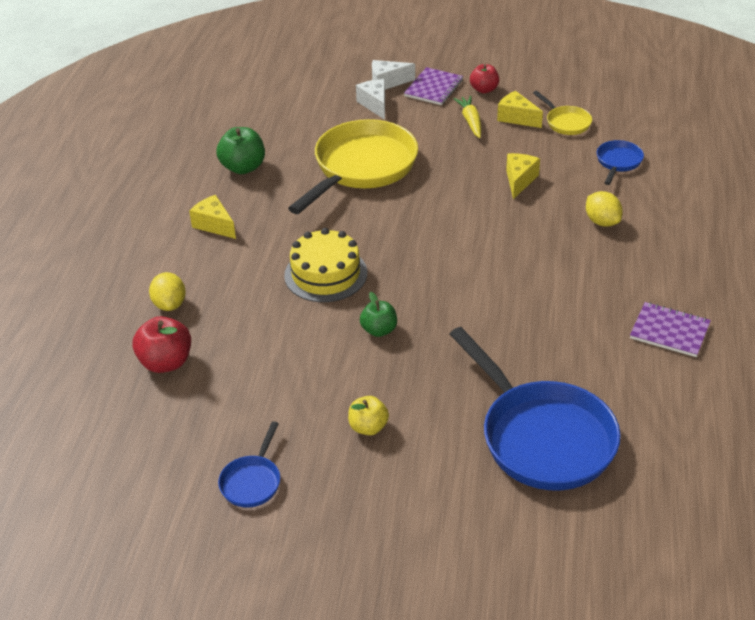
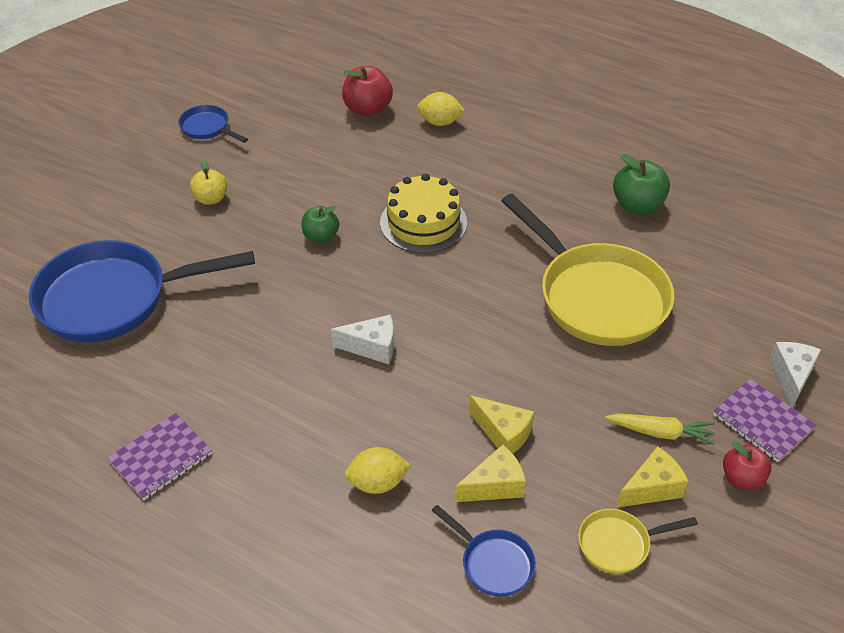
camera: 110 degrees right, 5 degrees up
(214, 225) = (543, 167): yellow cheese -> yellow cheese (494, 486)
(375, 104) = (736, 347): white cheese -> white cheese (372, 347)

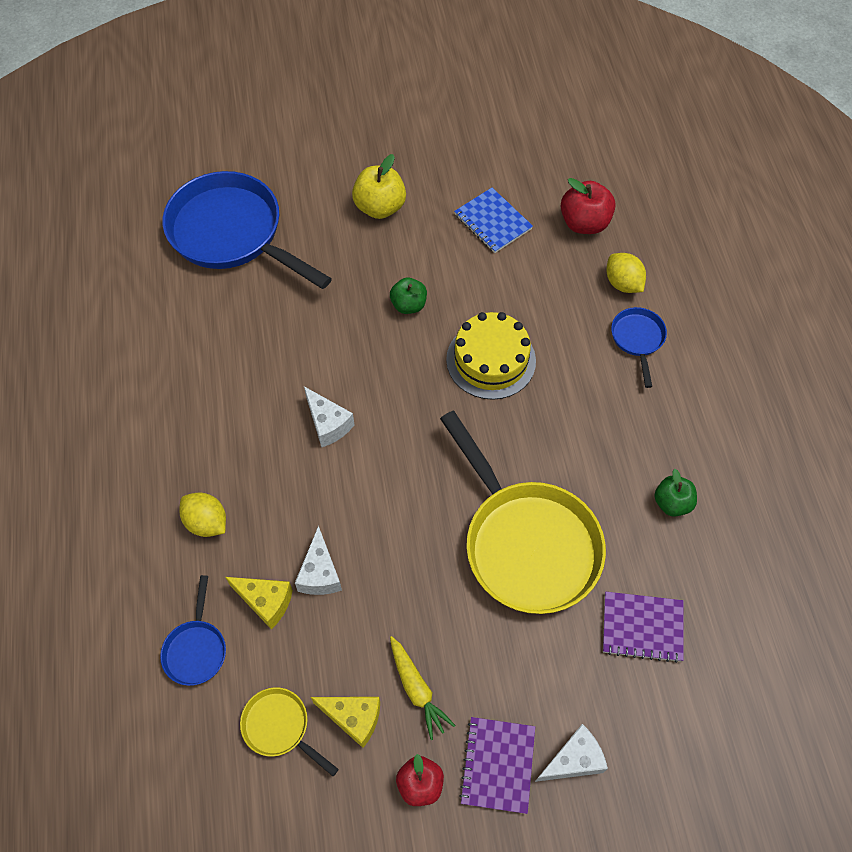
camera: 50 degrees right, 15 degrees up
(161, 458) = (124, 376): purple notebook -> purple notebook (642, 627)
(207, 128) = (451, 143): blue pan -> blue pan (637, 339)
(211, 199) = (380, 207): yellow apple -> yellow apple, size x1.51
(306, 150) = (492, 222): none -> blue notebook
(503, 433) = (320, 573): yellow cheese -> white cheese
(596, 297) = (526, 543): yellow pan -> yellow pan turned 45 degrees counterclockwise
(637, 206) = (672, 503): green apple -> green apple, size x0.66

